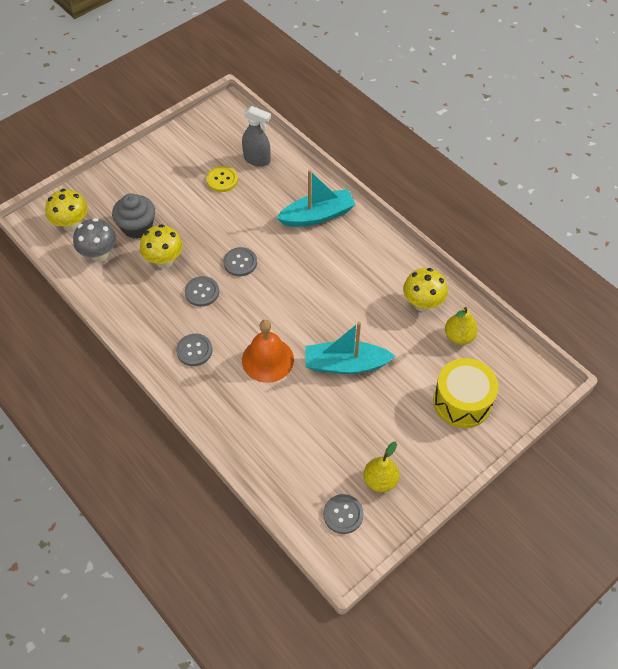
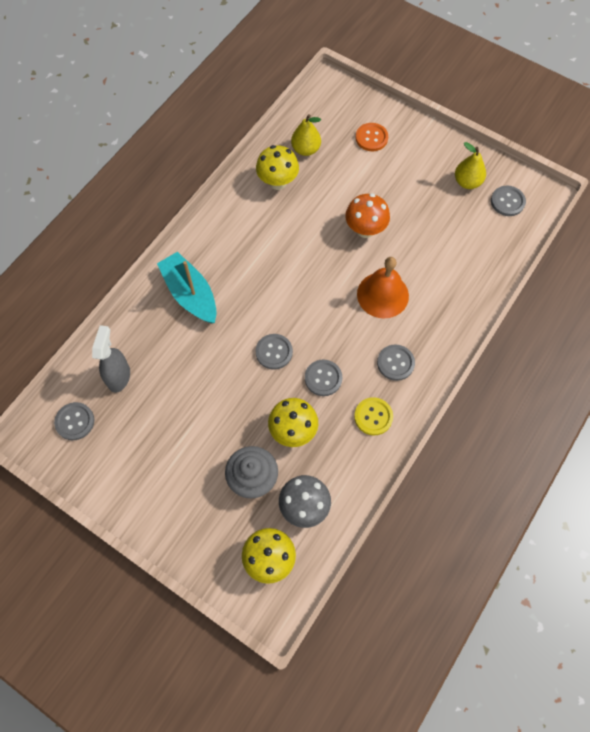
camera: 105 degrees left, 10 degrees up
(222, 180) = (159, 406): yellow button -> yellow button (373, 417)
(230, 130) = (75, 421): none -> grey button
(345, 364) = (365, 230): turquoise boat -> orange mushroom
(462, 402) = (371, 138): yellow drum -> orange button

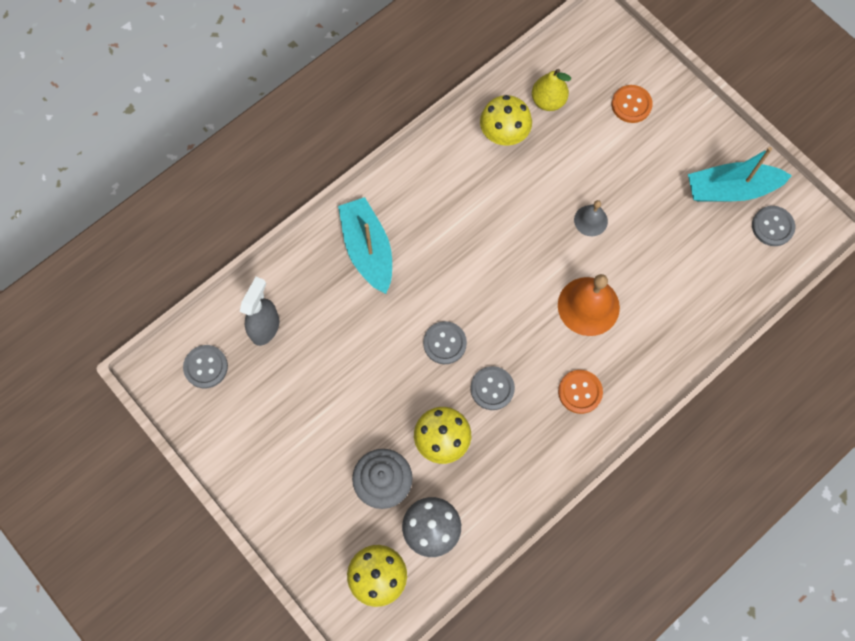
camera: 15 degrees right, 5 degrees up
(365, 230) = (590, 220): orange mushroom -> grey bell
(373, 417) = (536, 448): yellow button -> none
(395, 363) = (580, 392): grey button -> orange button
(467, 182) = (731, 190): yellow pear -> turquoise boat

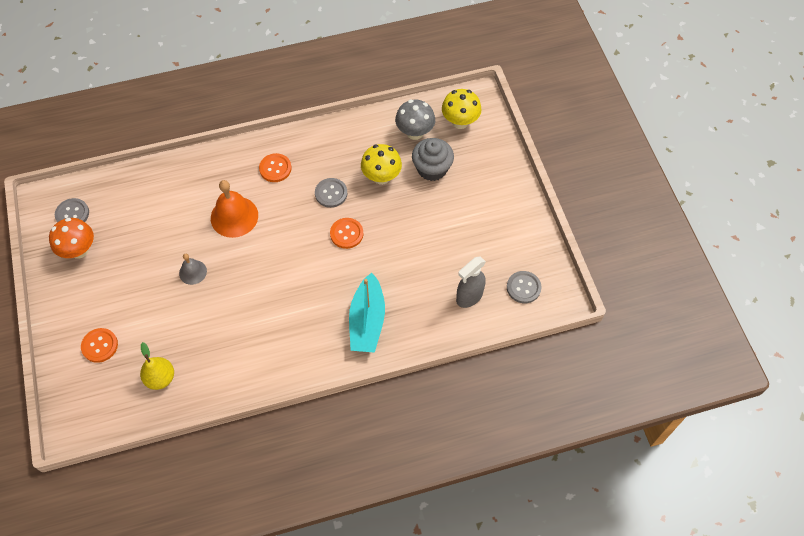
camera: 155 degrees left, 10 degrees down
(444, 343) = (346, 234): grey button -> orange button
(504, 135) = (213, 365): yellow mushroom -> none
(731, 190) = (79, 250): turquoise boat -> orange mushroom

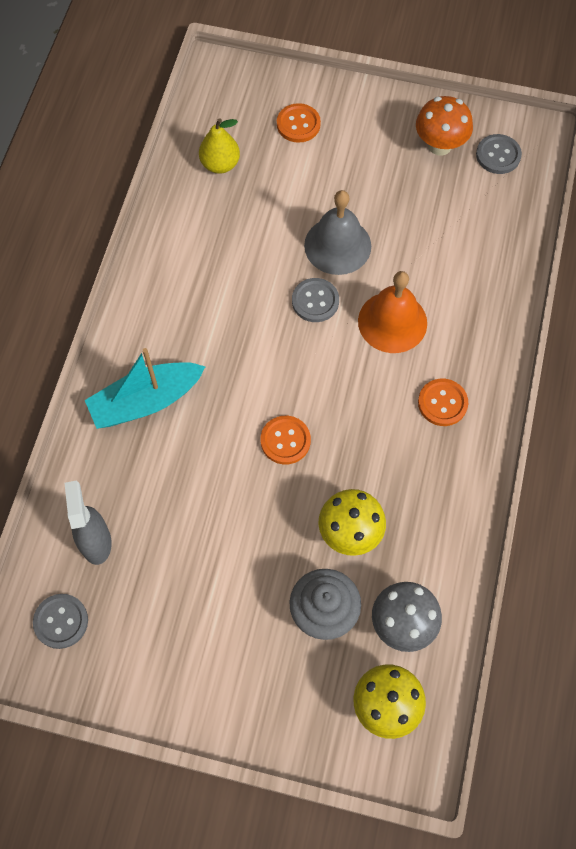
camera: 120 degrees right, 5 degrees up
(193, 272) = (337, 245): grey bell -> grey bell, size x1.79
(331, 193) = (361, 453): grey button -> grey button (315, 301)
(367, 321) = (146, 401): turquoise boat -> turquoise boat turned 60 degrees counterclockwise

